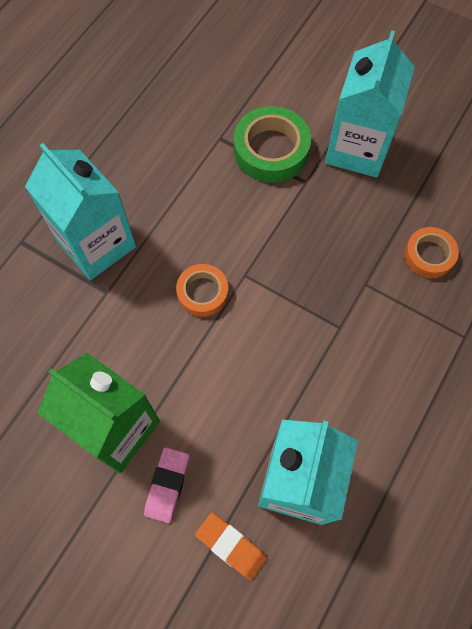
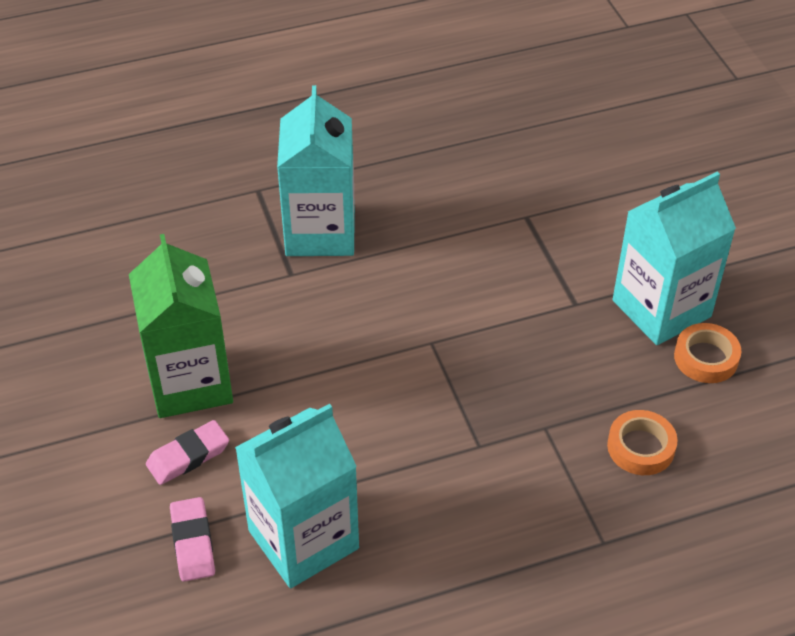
camera: 40 degrees right, 20 degrees down
(202, 292) = (376, 330): orange tape -> orange tape (706, 358)
(231, 546) = (193, 542): orange eraser -> pink eraser
(271, 150) = (567, 256): green tape -> none

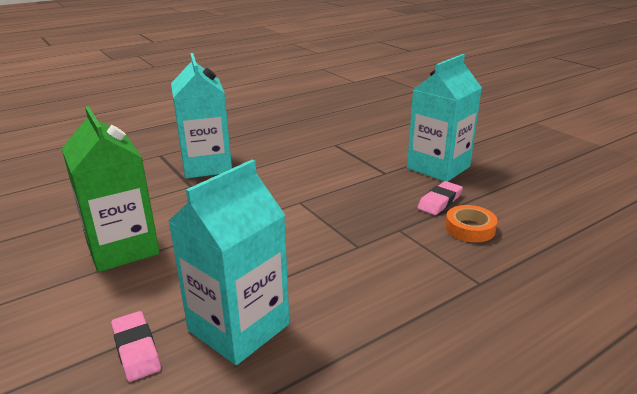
camera: 15 degrees left, 20 degrees down
(188, 456) = (125, 291): pink eraser -> pink eraser (439, 201)
(706, 358) = (480, 183): orange tape -> none

